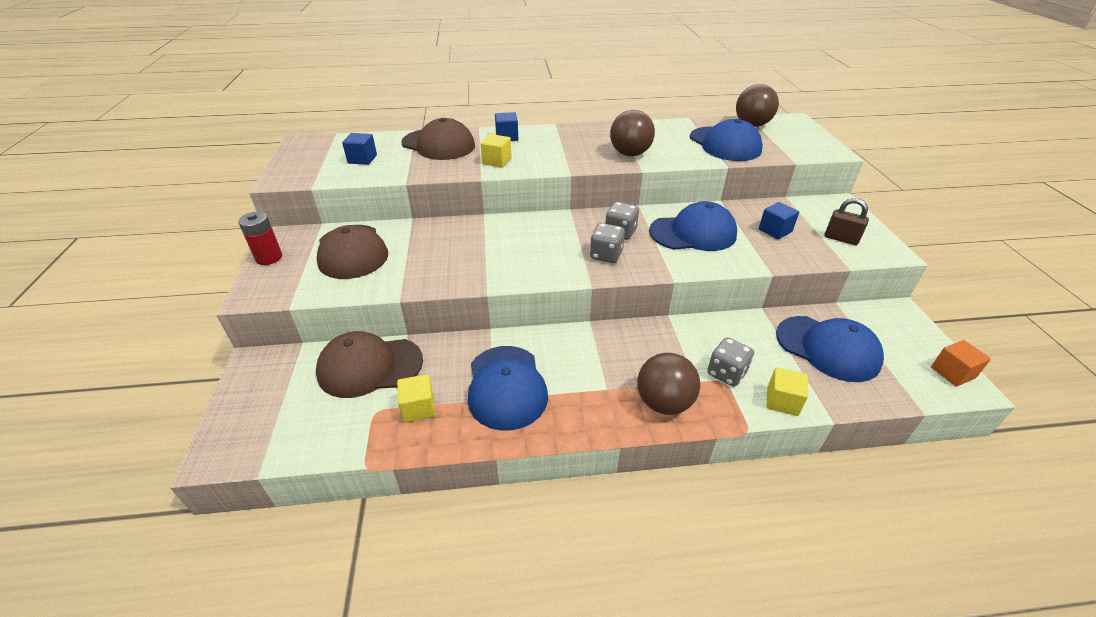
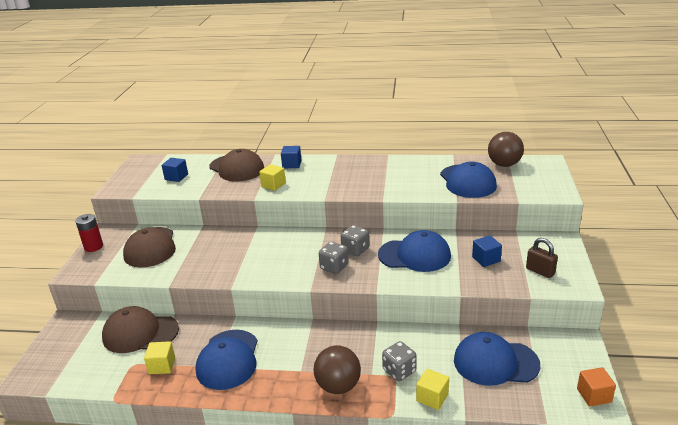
camera: 15 degrees right, 10 degrees down
(630, 154) = (381, 185): brown ball -> none
(827, 348) = (495, 362): blue cap -> blue cap turned 135 degrees clockwise

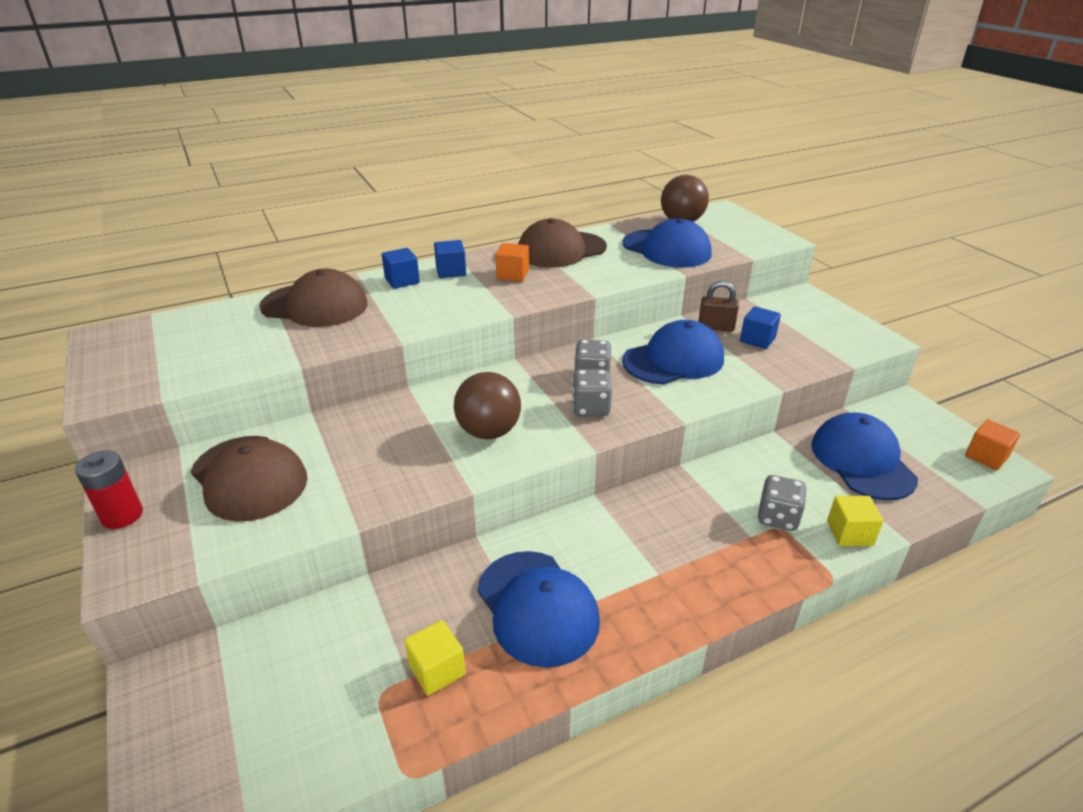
camera: 35 degrees left, 5 degrees up
(140, 333) = (338, 633): brown cap -> brown cap (561, 250)
(176, 177) = (215, 344): blue cube -> blue cube (451, 271)
(273, 185) = (408, 315): yellow cube -> none
(338, 386) = (730, 572): brown ball -> brown ball (489, 432)
(353, 175) = (512, 275): none -> orange cube
(495, 362) = (862, 461): blue cap -> blue cap turned 105 degrees clockwise
(540, 271) = (827, 335): brown padlock -> brown padlock (716, 327)

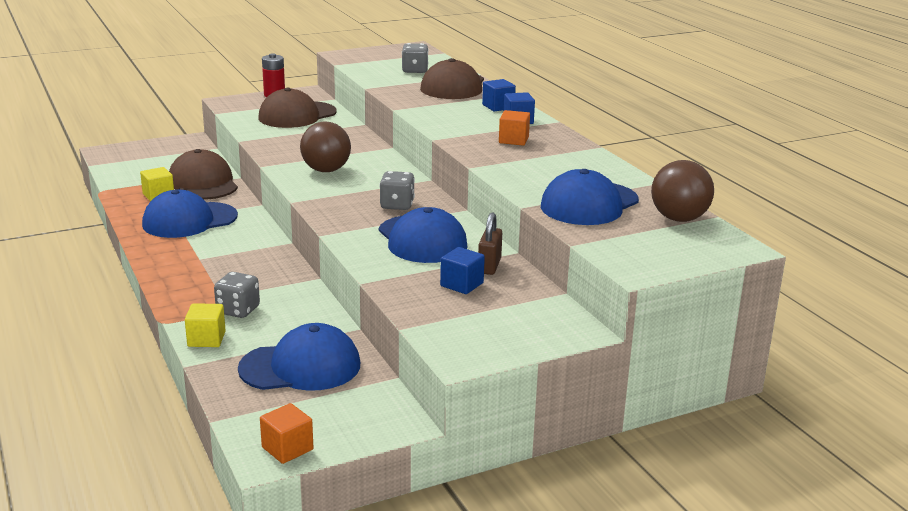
camera: 90 degrees right, 10 degrees down
(561, 250) = (575, 159): brown cap -> brown cap (203, 183)
(590, 408) = (349, 202): grey dice -> grey dice (415, 71)

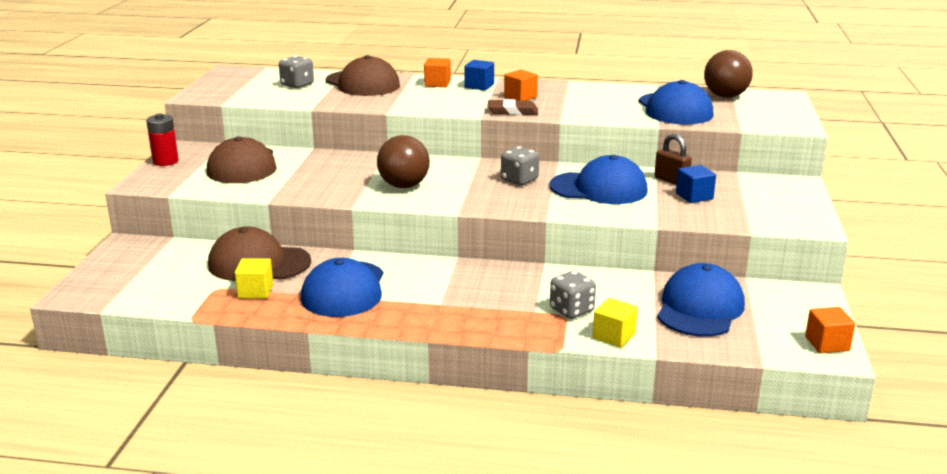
camera: 55 degrees left, 0 degrees up
(468, 146) = (512, 111): none -> brown eraser
(498, 106) = (437, 83): blue cube -> orange cube

